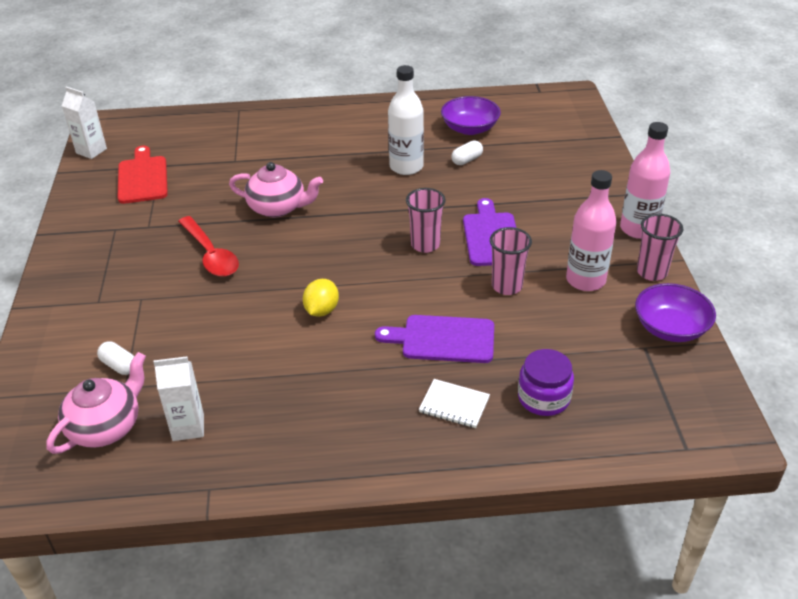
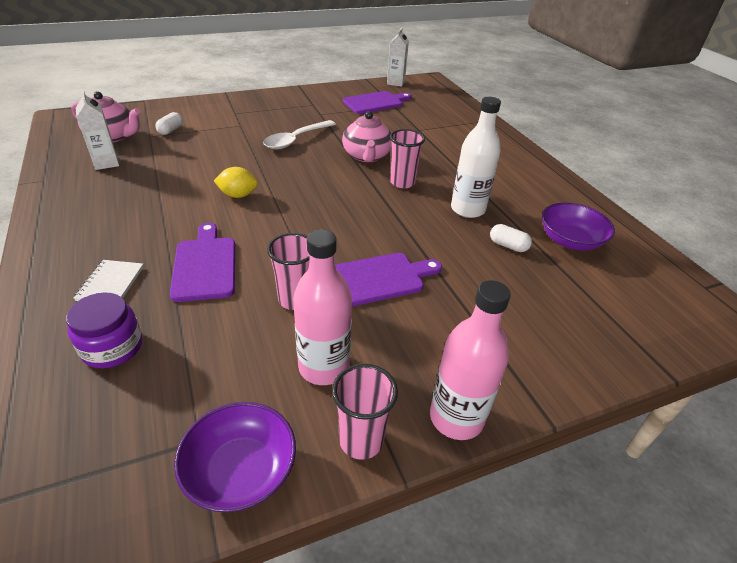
camera: 70 degrees right, 0 degrees up
(142, 178) = (375, 102): red cutting board -> purple cutting board
(210, 254) = (296, 140): red spoon -> white spoon
(425, 245) = (347, 236): pink cup -> pink cup (402, 182)

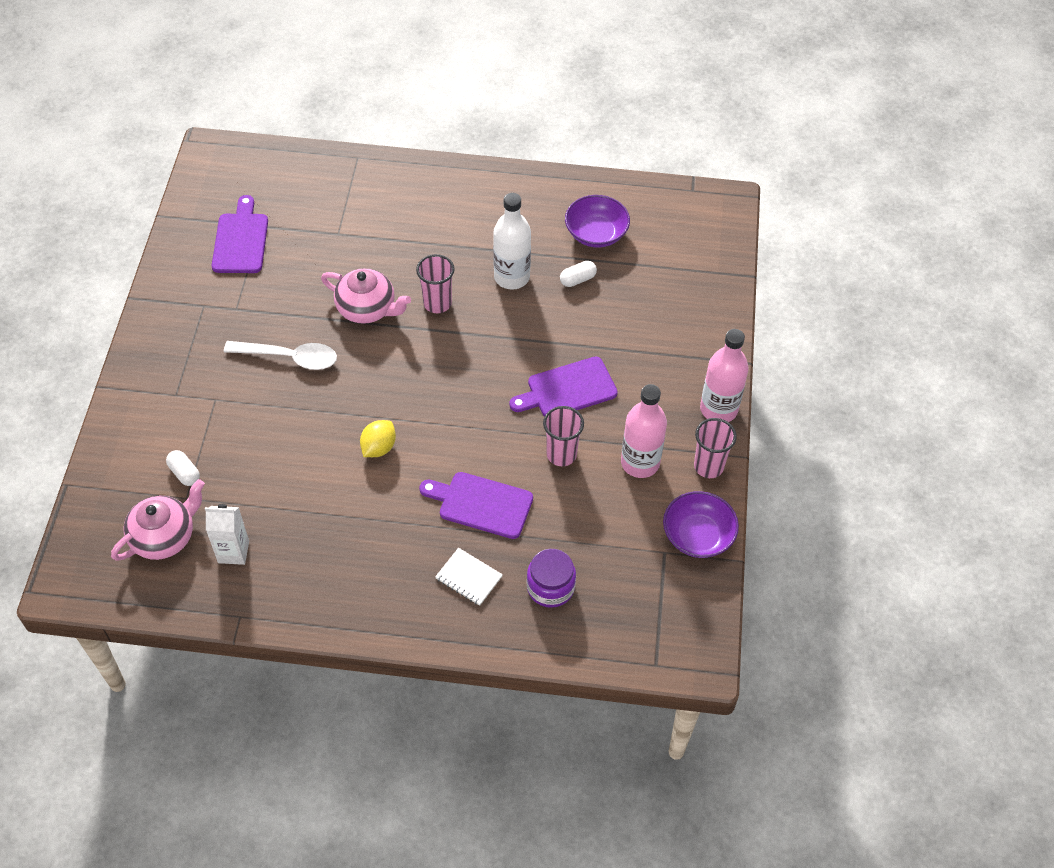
camera: 60 degrees left, 15 degrees up
(296, 140) = (289, 357): white spoon -> white spoon turned 60 degrees counterclockwise
(378, 279) = (567, 389): purple cutting board -> purple cutting board turned 120 degrees counterclockwise
(395, 83) = (195, 191): white carton -> none

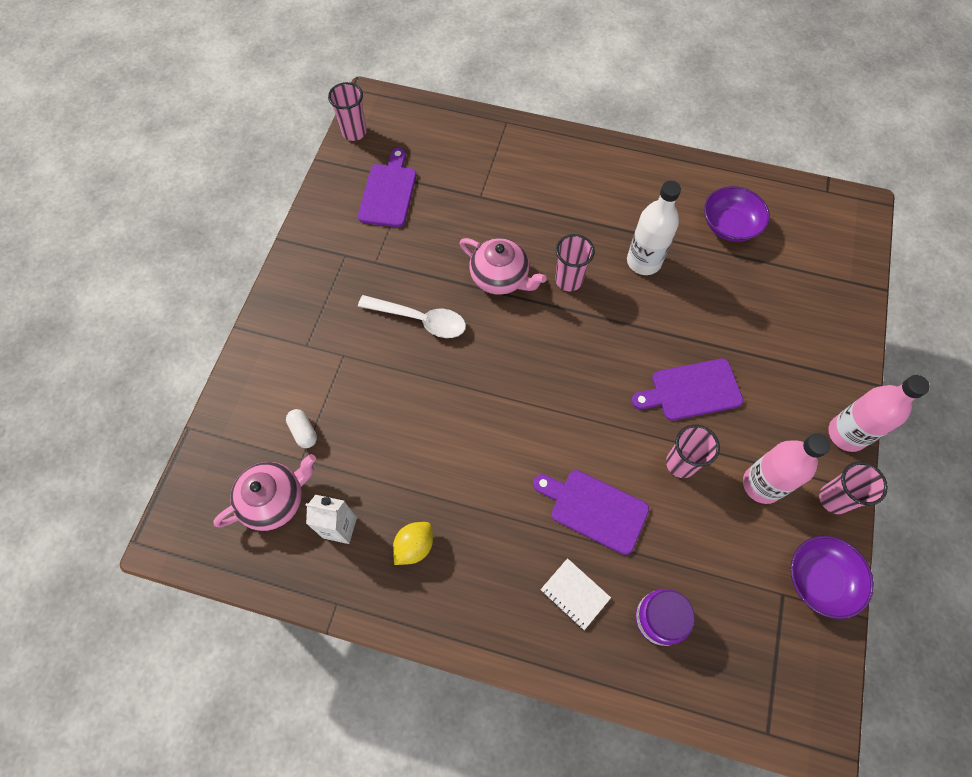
camera: 10 degrees right, 10 degrees up
(195, 185) = (354, 132): none -> pink cup
(379, 447) = (496, 430): yellow lemon -> yellow lemon (414, 546)
(577, 279) = (708, 272): white capsule -> none

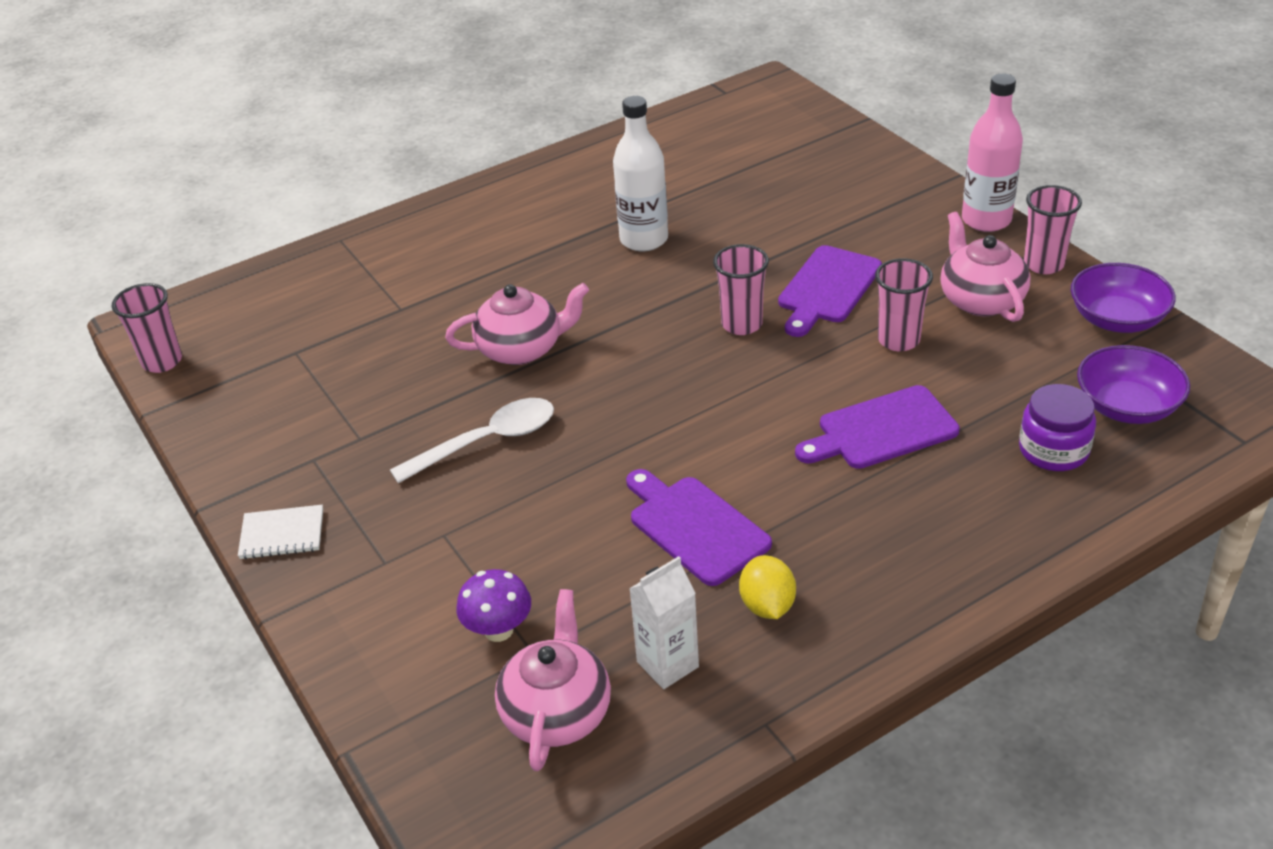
camera: 45 degrees left, 25 degrees down
(303, 432) = (498, 630): white capsule -> purple mushroom
(388, 192) = (286, 377): purple cutting board -> purple cutting board (695, 527)
(568, 280) = (594, 301): pink cup -> pink cup (741, 324)
(575, 594) = (963, 499): white notebook -> white notebook (282, 534)
(729, 225) = (680, 165): purple bowl -> purple bowl (1127, 406)
(762, 484) = (980, 300): pink bottle -> pink teapot

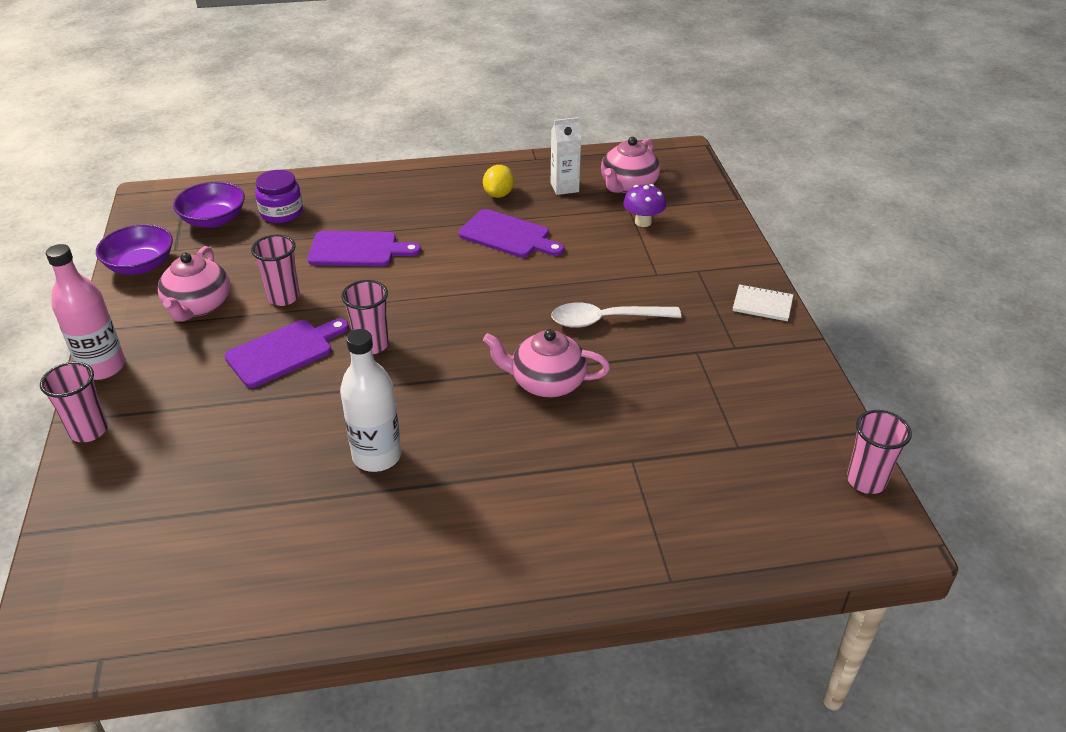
camera: 160 degrees left, 0 degrees up
(695, 527) = (508, 235): purple cutting board -> purple cutting board turned 45 degrees counterclockwise
(1043, 264) = (122, 316): pink cup -> pink cup (89, 431)

